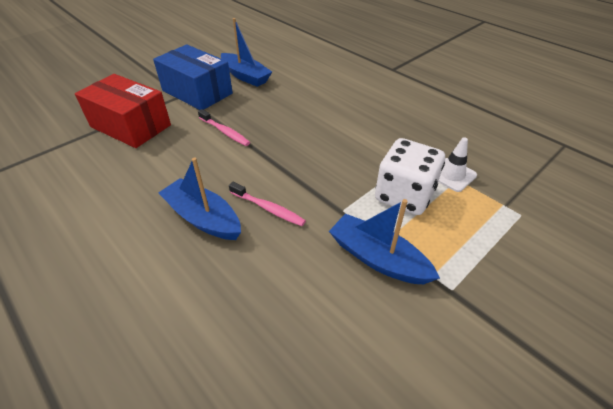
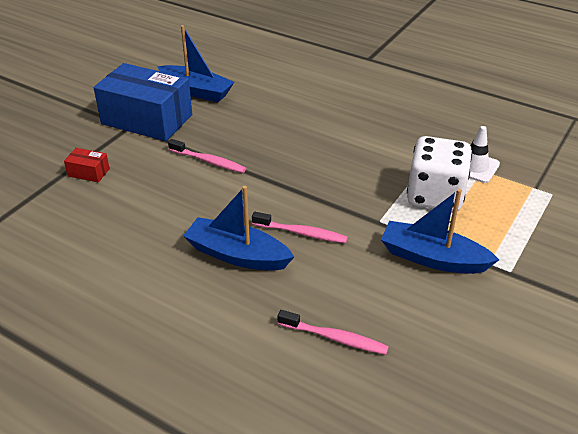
camera: 15 degrees left, 5 degrees down
(130, 126) = (88, 172): red box -> red box, size x0.41
(247, 324) = (335, 338): none -> pink toothbrush

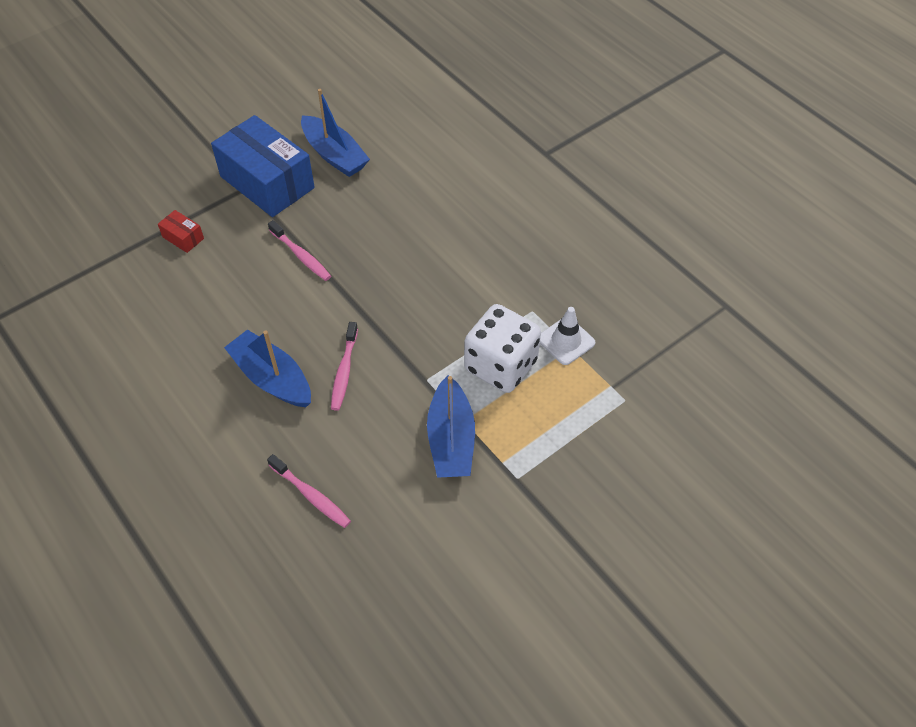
camera: 20 degrees right, 15 degrees up
(302, 233) = (344, 371): pink toothbrush -> pink toothbrush turned 60 degrees clockwise
(432, 258) = (451, 439): blue boat -> blue boat turned 135 degrees counterclockwise

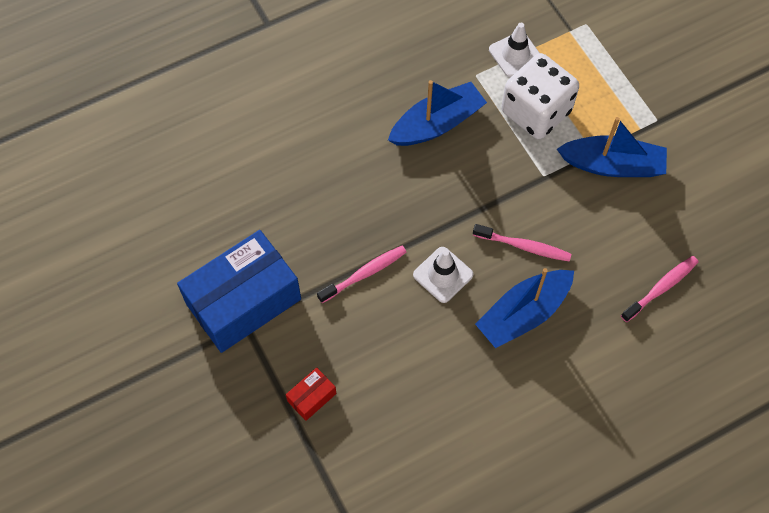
camera: 80 degrees left, 10 degrees up
(306, 311) = (443, 275): none -> white traffic cone
(334, 155) = (217, 226): blue boat -> blue boat (437, 123)

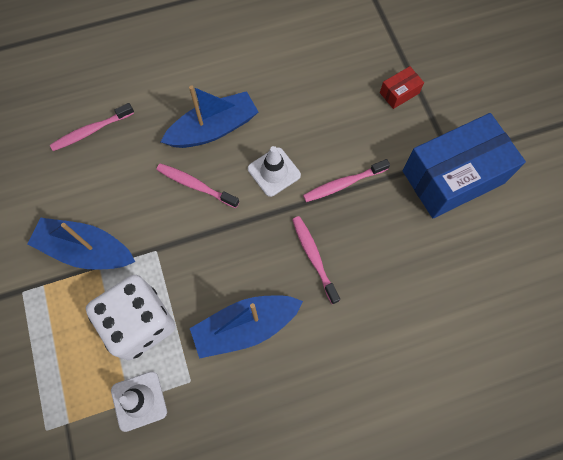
camera: 170 degrees left, 5 degrees up
(383, 194) = (314, 257): none -> pink toothbrush

